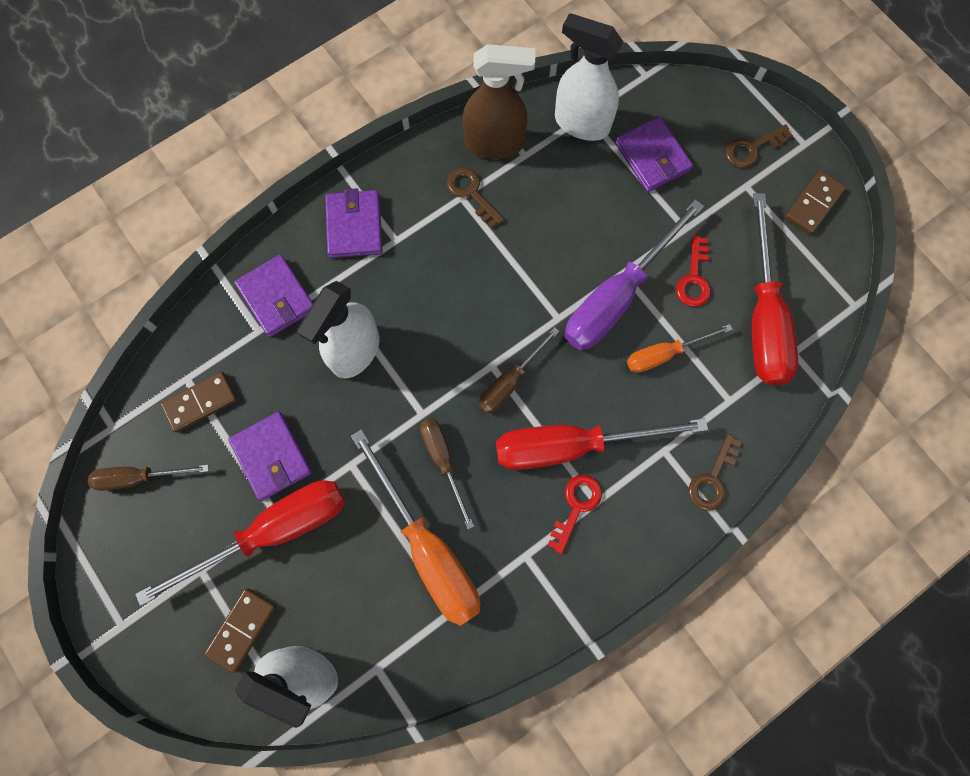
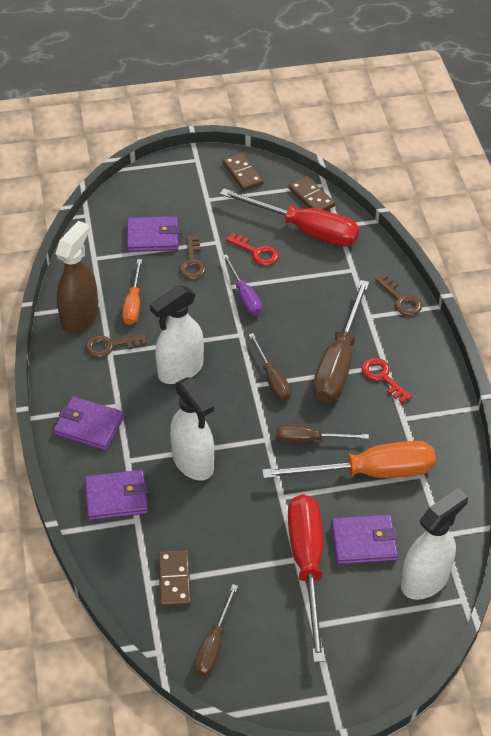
camera: 65 degrees left, 25 degrees down
(242, 629) = (373, 612): brown domino -> brown domino (311, 197)
(272, 457) = (247, 546): purple wallet -> purple wallet (364, 542)
(572, 445) = (338, 362): red screwdriver -> brown screwdriver
(581, 123) = (99, 263): white spray bottle -> white spray bottle (180, 370)
(617, 296) = (244, 296): purple screwdriver -> purple screwdriver, size x0.55
(664, 354) = (301, 289): orange screwdriver -> orange screwdriver (133, 303)
(752, 148) = (182, 185): brown key -> brown key (192, 262)

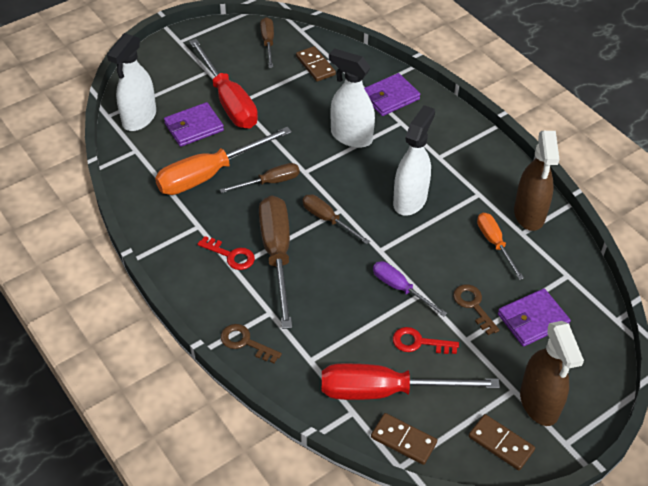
camera: 155 degrees right, 0 degrees up
(89, 426) = (448, 135): purple wallet -> none
(111, 346) = (483, 200): brown key -> none
(195, 185) = (539, 403): none -> brown spray bottle

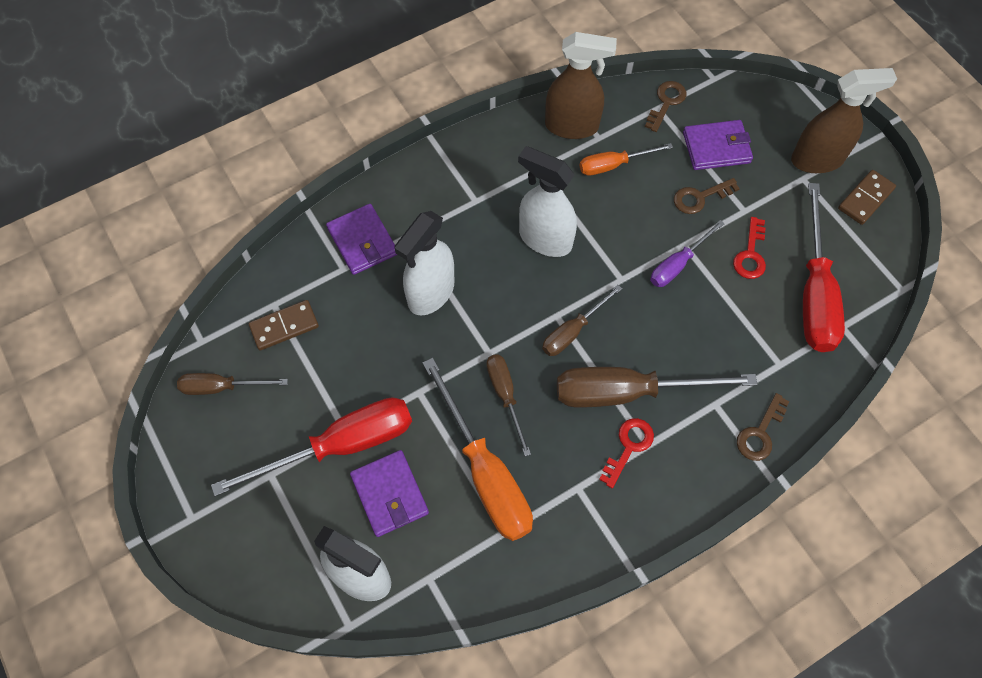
camera: 85 degrees left, 15 degrees up
(403, 440) = (871, 282): brown domino -> none
(532, 319) = (716, 148): purple wallet -> purple wallet turned 75 degrees counterclockwise
(575, 281) = (666, 103): none -> brown key

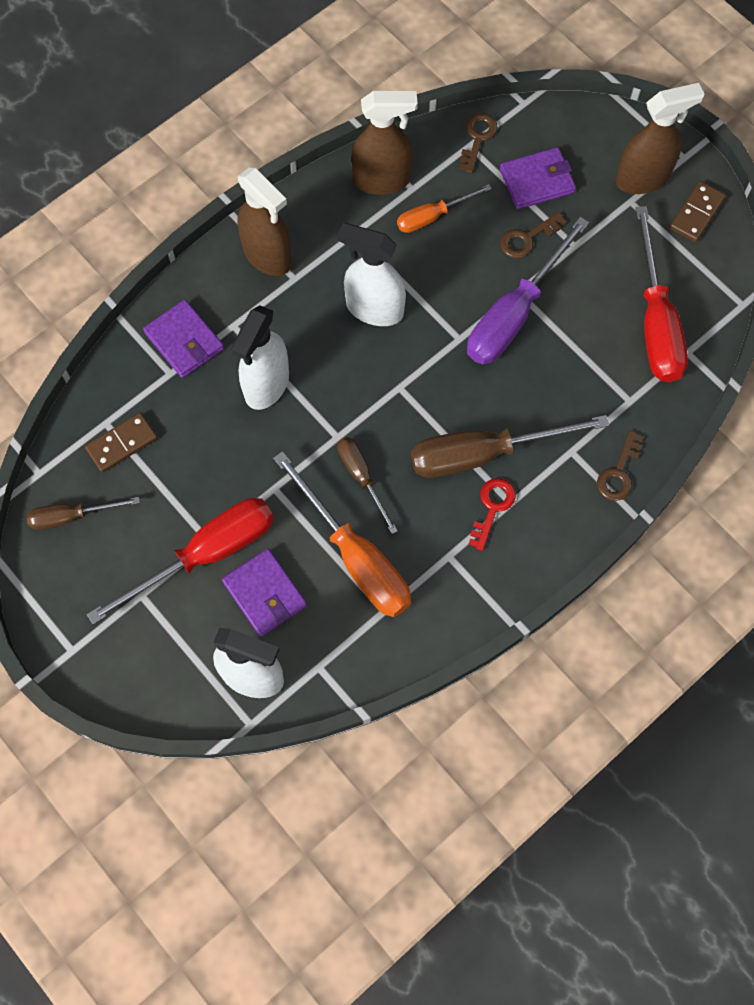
camera: 10 degrees left, 5 degrees up
(454, 177) = (267, 255): none -> brown spray bottle
(573, 331) = (418, 400): brown screwdriver -> none
(678, 264) = (514, 313): purple screwdriver -> purple screwdriver, size x1.82
(750, 254) = (586, 291): red key -> none

